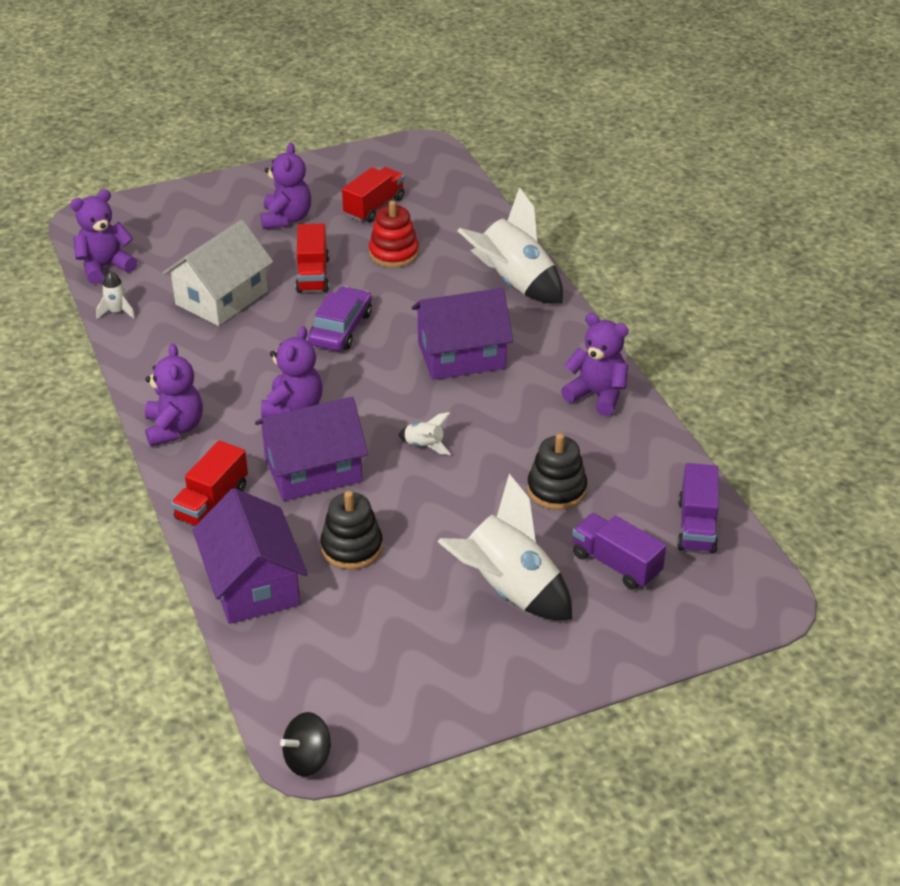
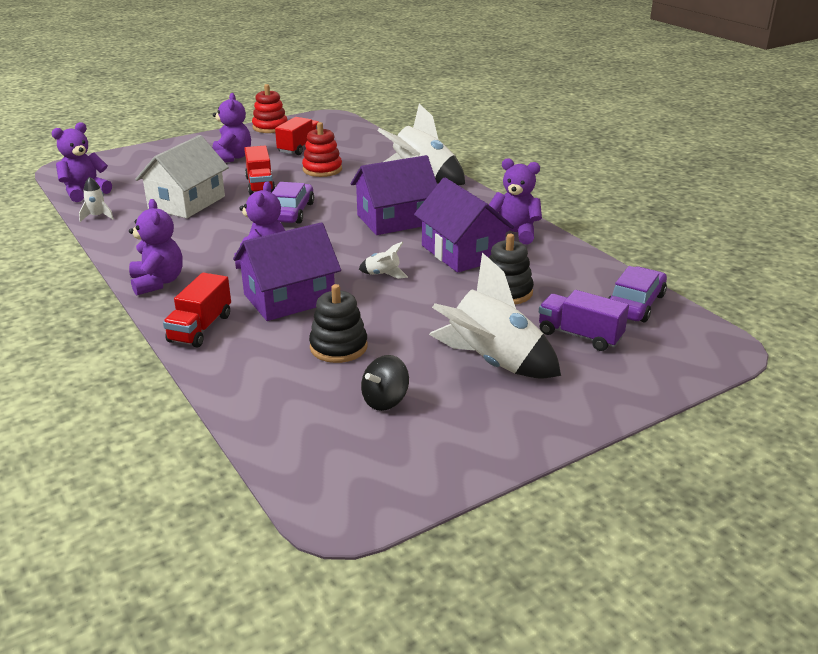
camera: 10 degrees left, 10 degrees down
(253, 584) = (250, 382): purple house -> purple house (462, 252)
(307, 759) = (339, 520): black spinning top -> black spinning top (385, 400)
(344, 161) = (270, 127): none -> red stacking toy
(696, 526) = (635, 304): purple truck -> purple car

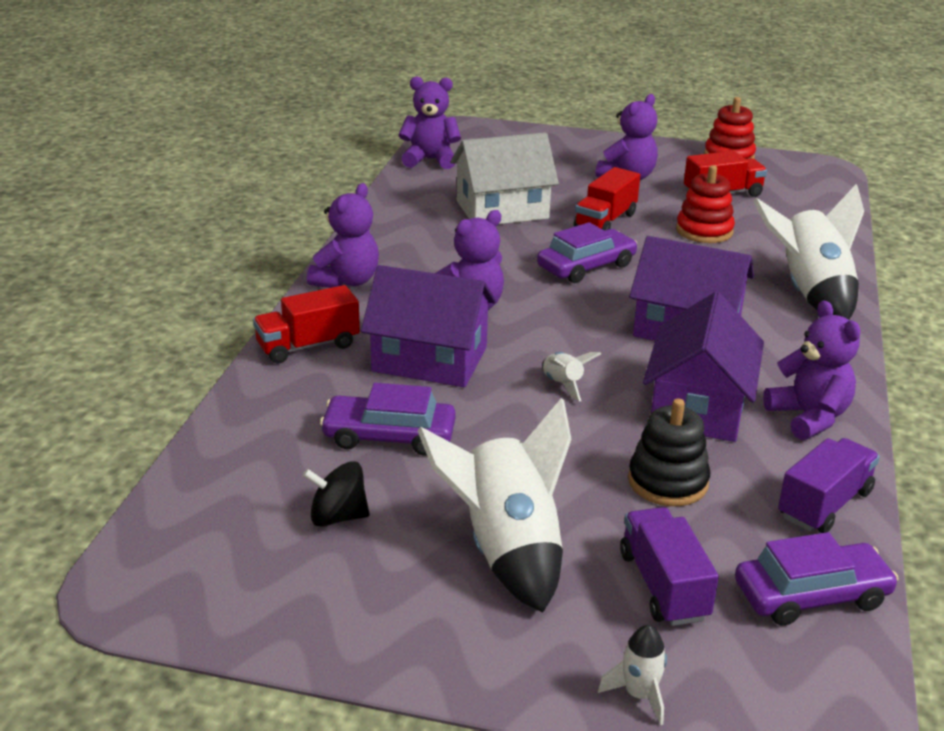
camera: 45 degrees right, 0 degrees up
(97, 216) = (402, 190): white rocket -> white rocket (639, 695)
(338, 347) = (389, 436): black stacking toy -> purple car
(579, 266) = (824, 504): none -> purple truck

